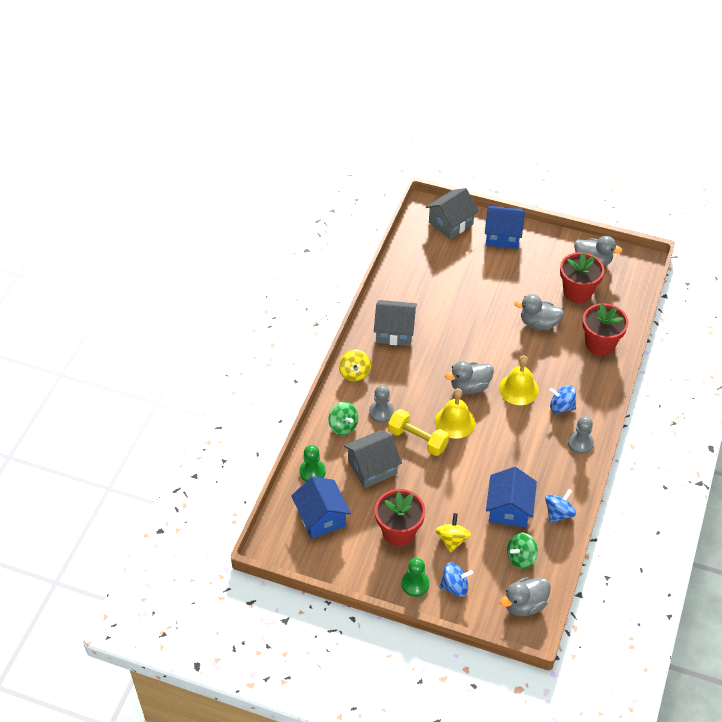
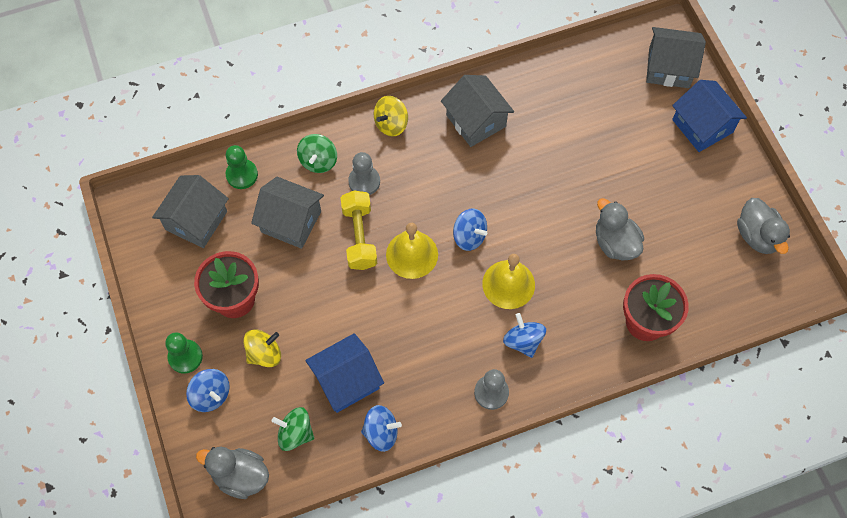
camera: 50 degrees right, 15 degrees up
(321, 517) = (196, 220): blue house -> grey house
(469, 386) = (469, 236): grey duck -> blue spinning top
(577, 292) = (696, 250): red flower pot -> none

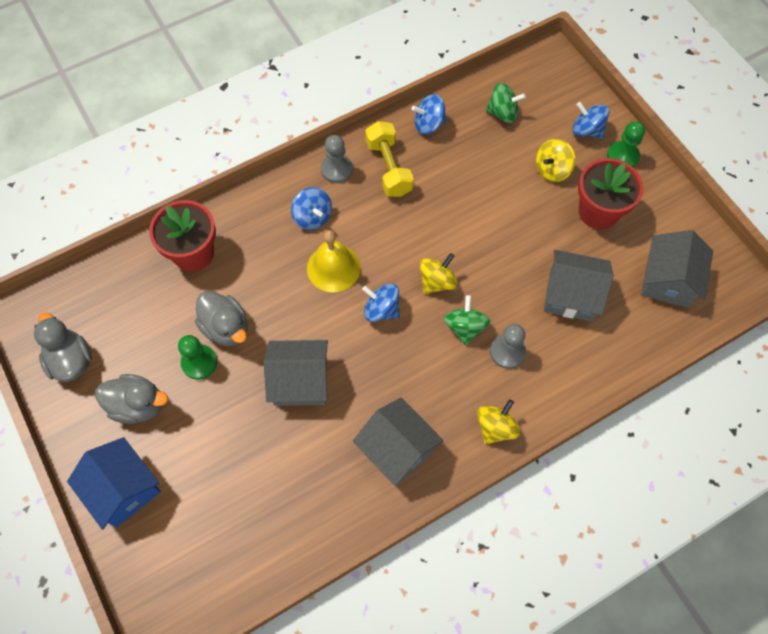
camera: 170 degrees right, 0 degrees up
(240, 476) = (537, 77): grey duck -> grey duck (138, 405)
(242, 175) = (641, 337): green pawn -> green pawn (199, 362)
(318, 161) = (564, 367): green spinning top -> green spinning top (465, 327)
(346, 380) = (470, 159): blue house -> none
(359, 237) = (495, 291): yellow dumbbell -> yellow dumbbell (389, 168)
(412, 254) = (437, 281): yellow bell -> yellow spinning top
(669, 68) = (162, 570): grey house -> grey house (300, 381)

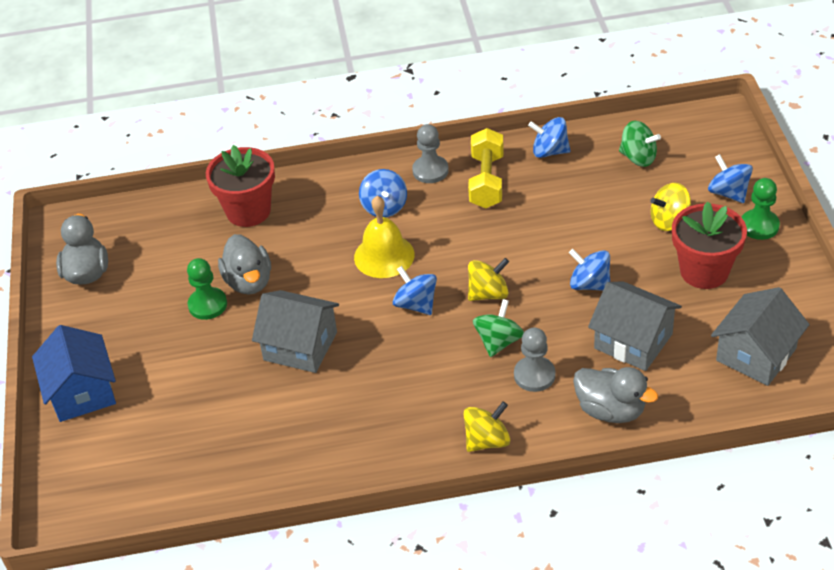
camera: 25 degrees right, 20 degrees down
(138, 405) = (131, 325): grey duck -> grey duck (610, 410)
(397, 449) = (371, 431): grey house -> none
(514, 249) = (589, 284): none -> blue spinning top

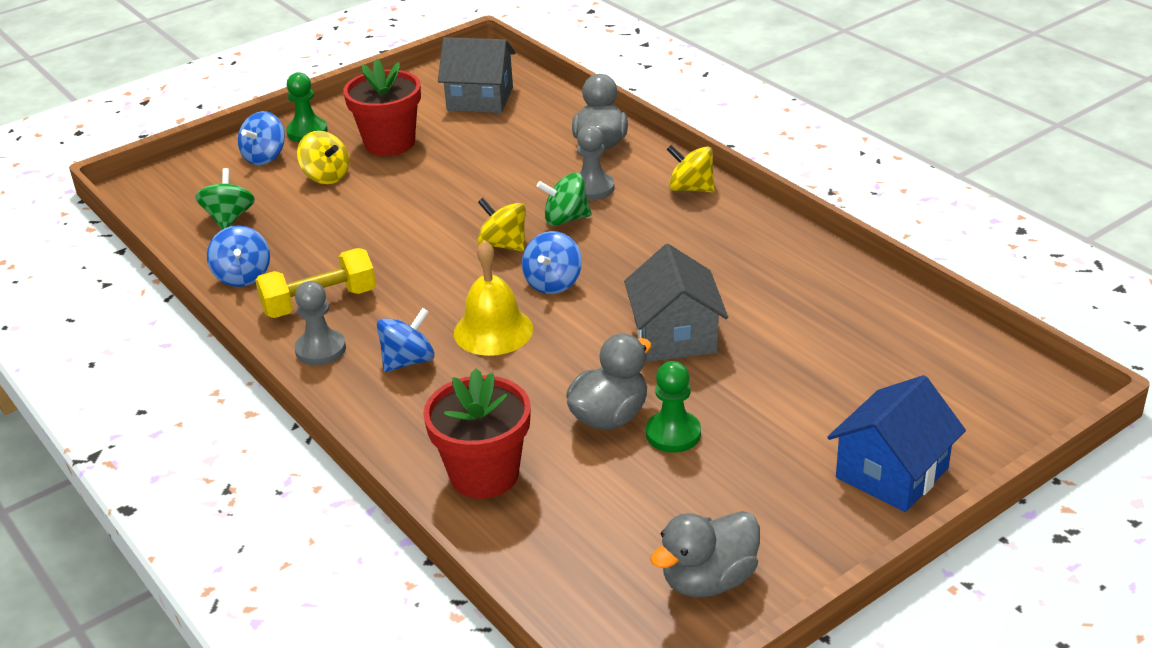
camera: 120 degrees left, 10 degrees down
(589, 284) = (448, 194): blue spinning top -> none
(633, 341) = (508, 153): grey house -> none

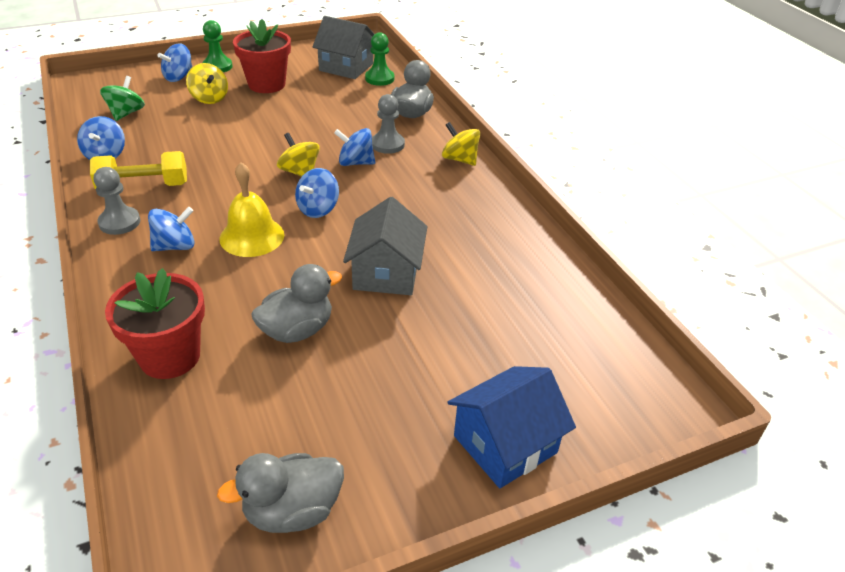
camera: 10 degrees right, 5 degrees up
(565, 219) = (355, 163): green spinning top -> blue spinning top
(673, 434) = (339, 358): green pawn -> green pawn (379, 78)

